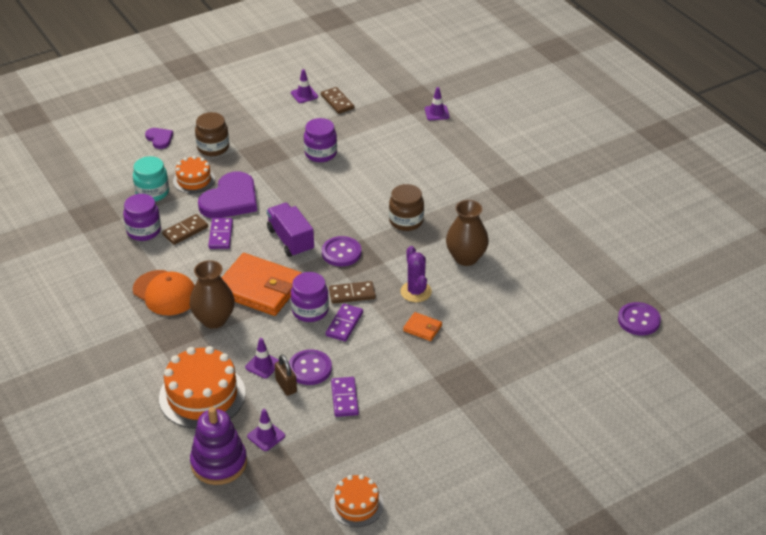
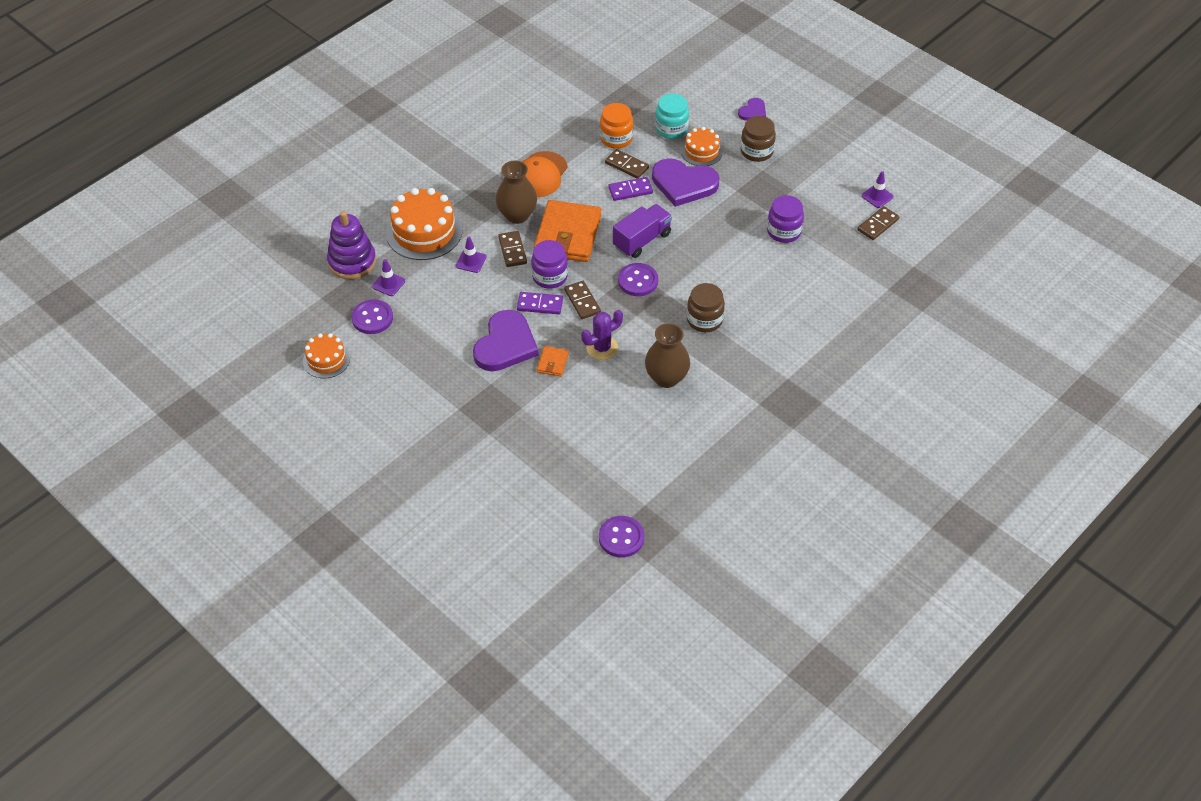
camera: 75 degrees right, 10 degrees up
(144, 231) = (616, 138): purple jar -> orange jar
(262, 331) = (512, 250): none -> brown domino
(286, 386) = (450, 283): brown padlock -> none
(310, 369) = (475, 293): purple button -> purple button (372, 318)
(345, 398) = (446, 325): purple domino -> none
(387, 358) = (505, 344): none -> purple heart
(437, 113) = (900, 310): purple traffic cone -> none

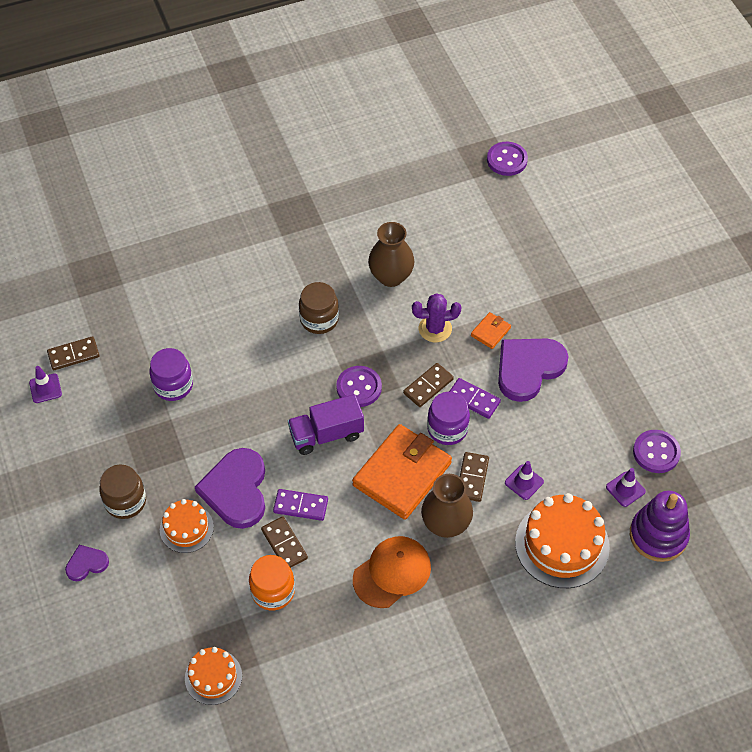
camera: 155 degrees left, 5 degrees up
(326, 360) = (718, 422): orange cake -> orange cake (213, 677)
(582, 301) = (428, 386): brown domino -> brown domino turned 45 degrees clockwise
(671, 129) = (199, 578): turquoise jar -> none
(684, 184) = (236, 490): purple heart -> purple heart turned 135 degrees counterclockwise

